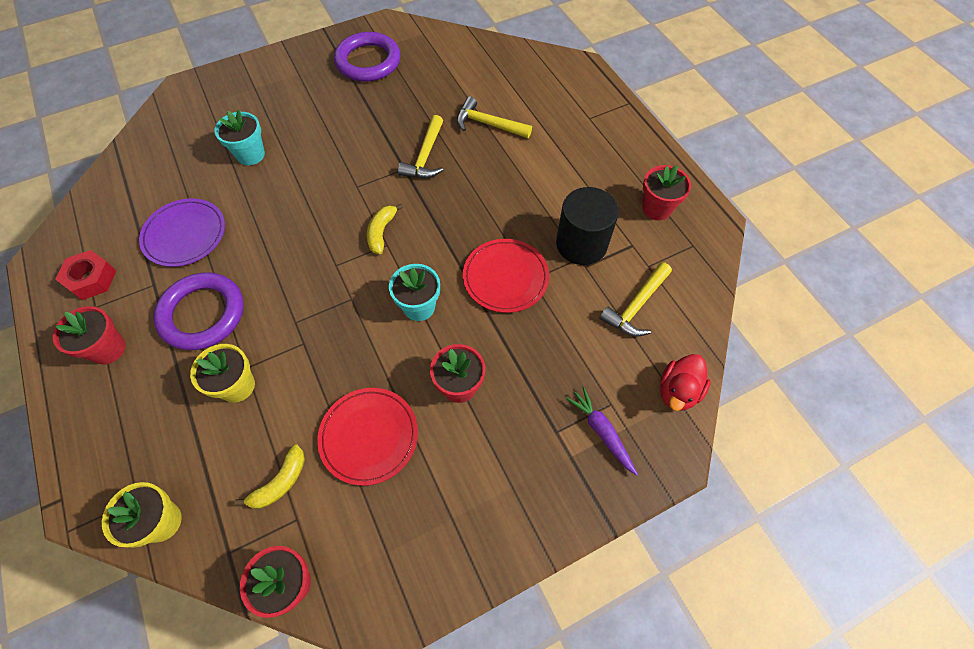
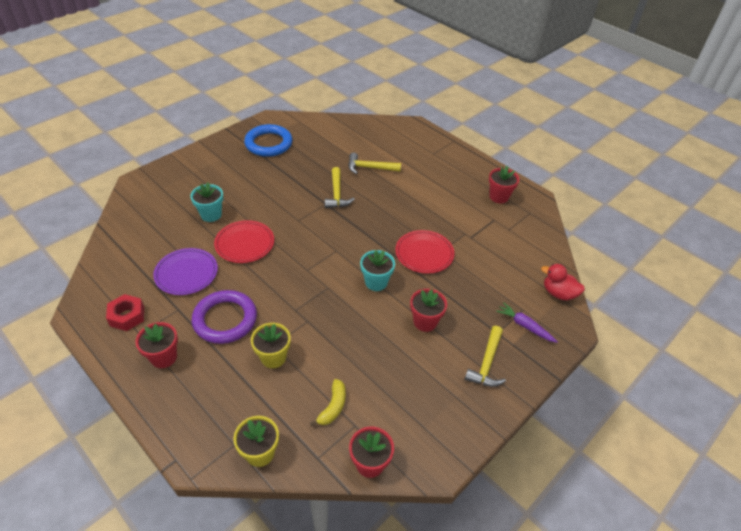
camera: 20 degrees left, 15 degrees down
(368, 61) = (268, 143): purple ring -> blue ring
(369, 436) = (380, 365): red plate -> red plate (244, 244)
(381, 232) = (329, 244): yellow banana -> none
(581, 244) = (462, 225): black cylinder -> none
(636, 306) = (512, 253): yellow hammer -> yellow hammer (486, 363)
(678, 391) = (558, 293): red duck -> red duck turned 105 degrees clockwise

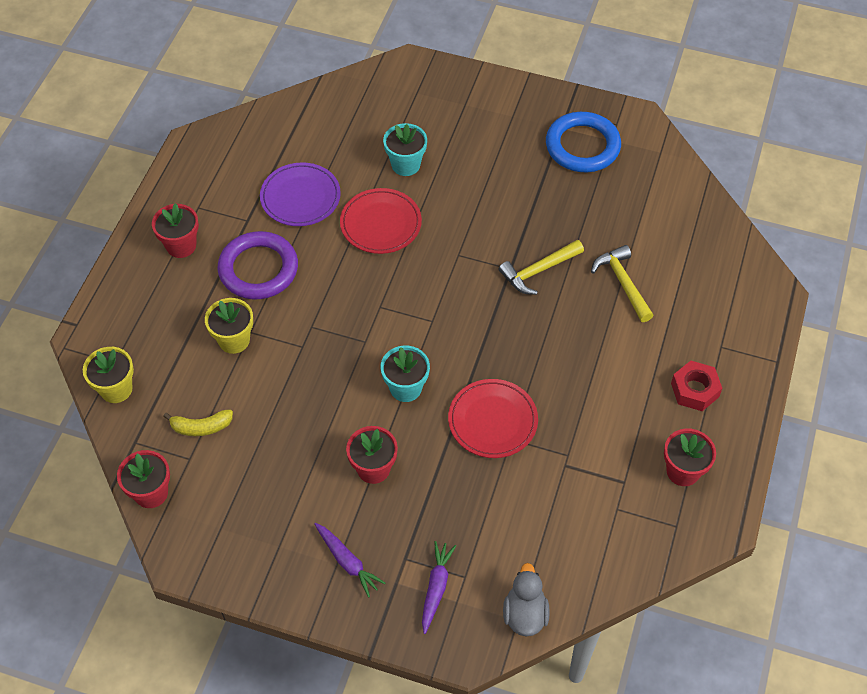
camera: 65 degrees right, 10 degrees up
(127, 316) = (213, 184): red nut -> red nut (694, 390)
(486, 363) = (347, 562): yellow hammer -> purple carrot
(558, 293) = (525, 614): red duck -> grey duck

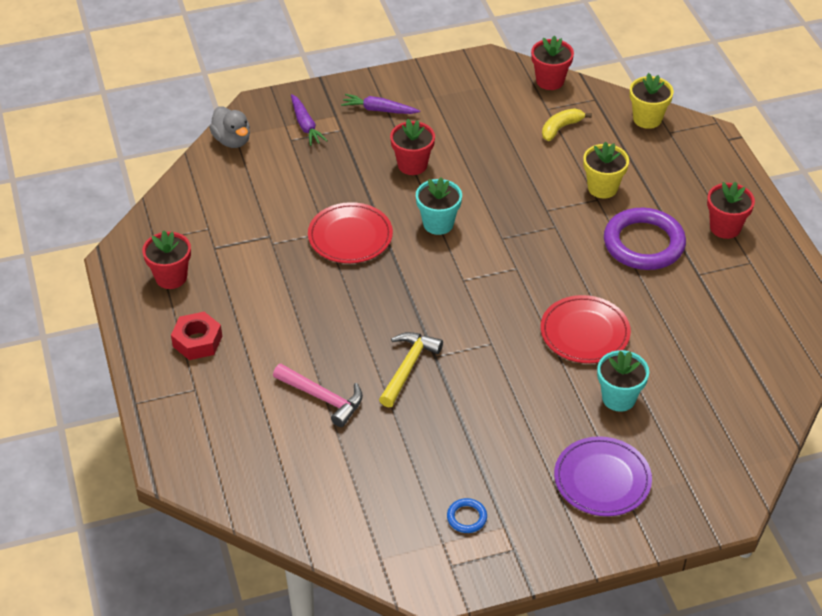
camera: 145 degrees right, 10 degrees down
(300, 197) = (677, 317): purple plate -> purple plate (602, 479)
(582, 146) = (466, 517): blue ring -> blue ring, size x0.42
(623, 283) = (323, 398): yellow hammer -> pink hammer

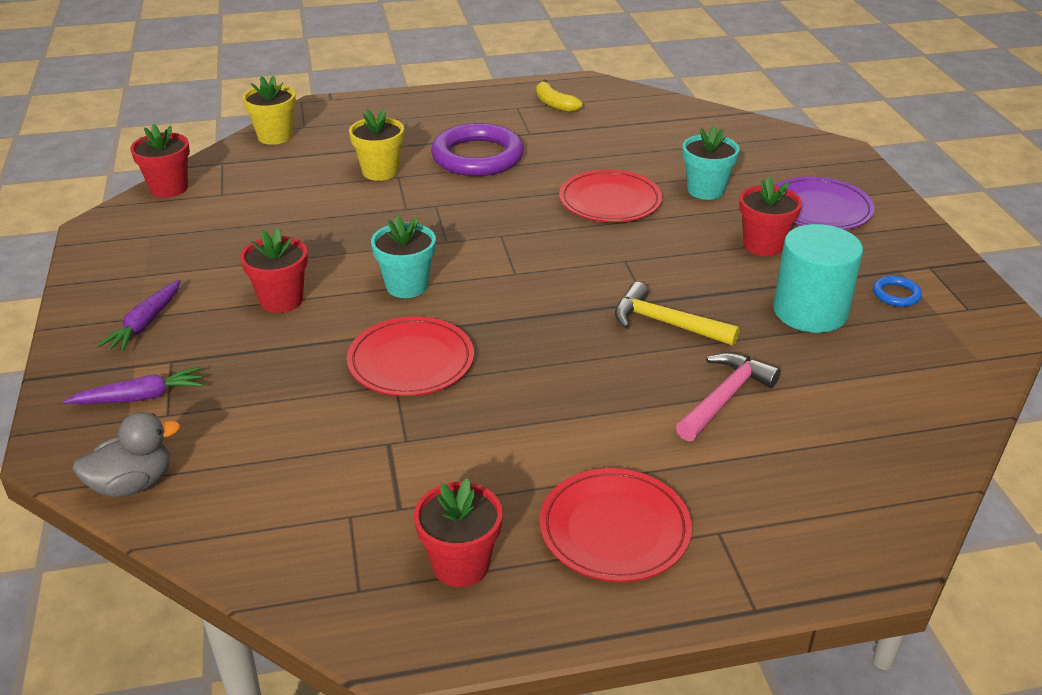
camera: 85 degrees left, 10 degrees down
(197, 341) = (614, 529): red nut -> red plate
(434, 456) = (810, 311): none -> turquoise cylinder
(560, 128) = (263, 188): yellow banana -> yellow banana (554, 104)
(725, 227) = (464, 114): red flower pot -> red flower pot (763, 245)

